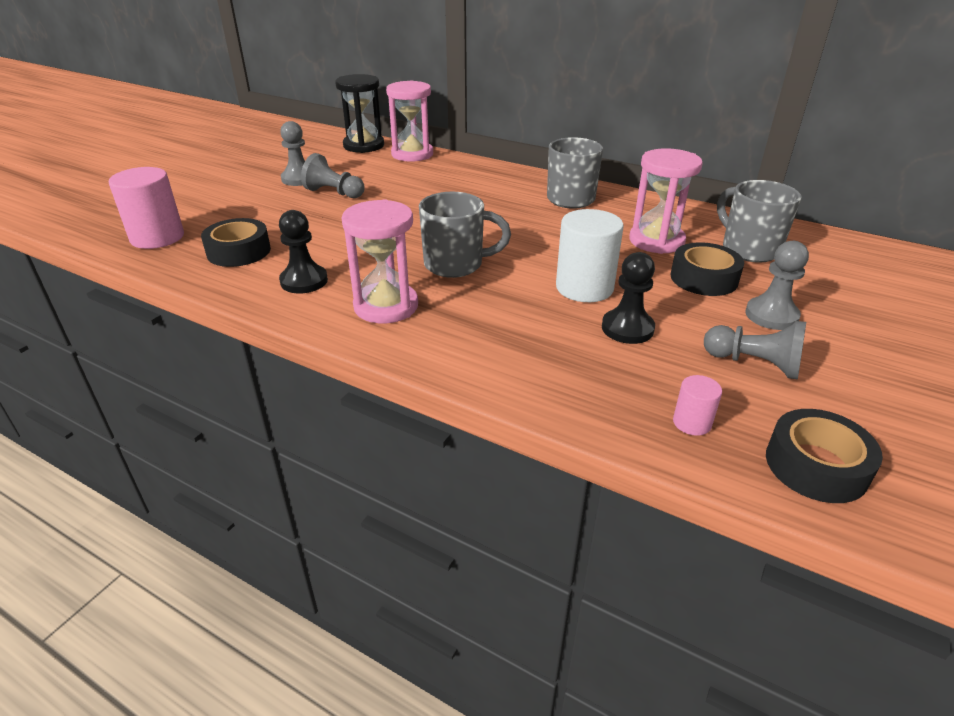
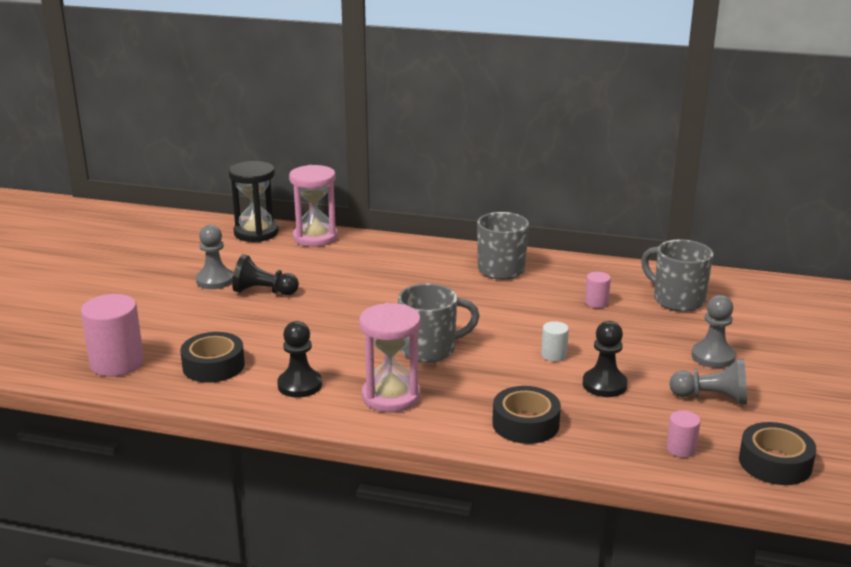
camera: 15 degrees left, 10 degrees down
(334, 193) = (263, 292): grey pawn -> black pawn
(584, 288) = (554, 355): white cylinder -> white cylinder, size x0.49
(656, 241) = (596, 302): pink hourglass -> pink cylinder
(704, 278) = (649, 332): black tape -> black tape (525, 424)

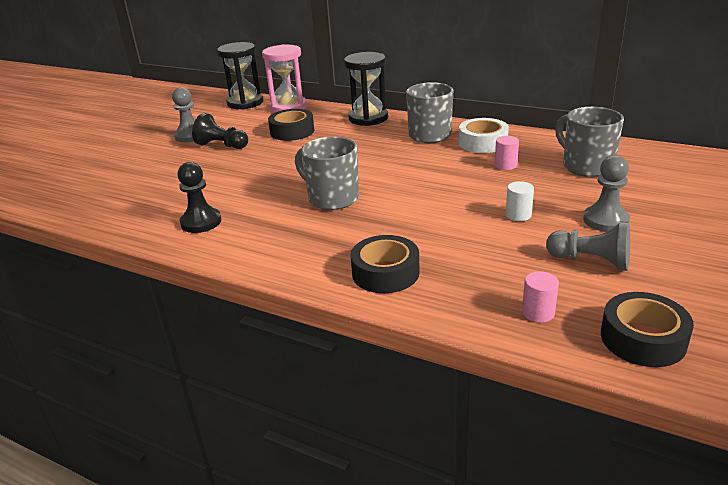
camera: 15 degrees right, 5 degrees up
(117, 363) = (70, 195): pink cylinder -> none
(213, 366) = (142, 201): black tape -> black tape (292, 131)
(391, 396) = (273, 237): pink hourglass -> none
(420, 250) = (368, 118): none -> black hourglass
(430, 350) = (332, 198): grey mug -> grey mug turned 135 degrees counterclockwise
(554, 355) = (444, 209): white cylinder -> white cylinder (518, 215)
(562, 277) = (483, 143): none -> white tape
(604, 385) = (482, 240): black pawn -> none

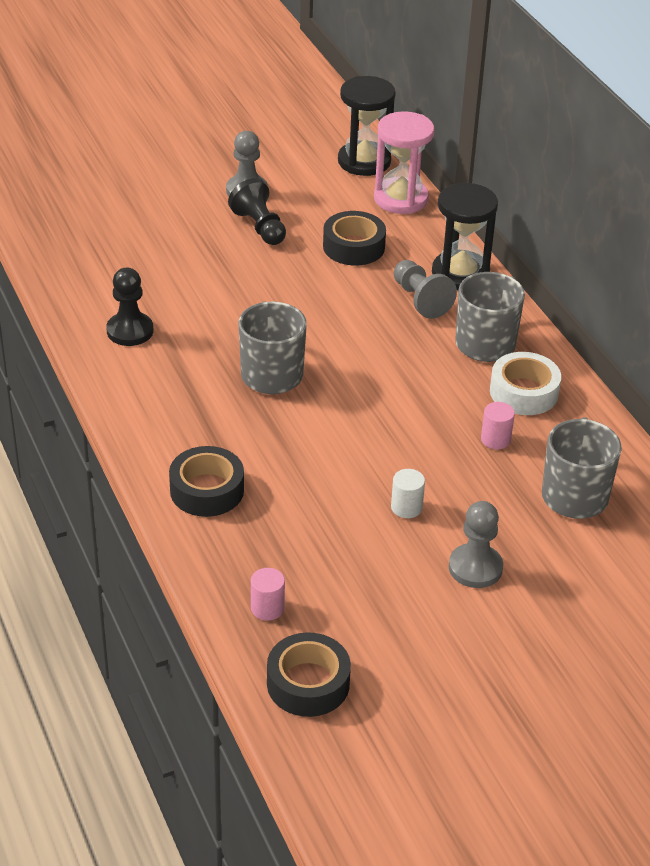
camera: 35 degrees right, 10 degrees up
(591, 261) = (387, 596): grey pawn -> grey pawn (420, 300)

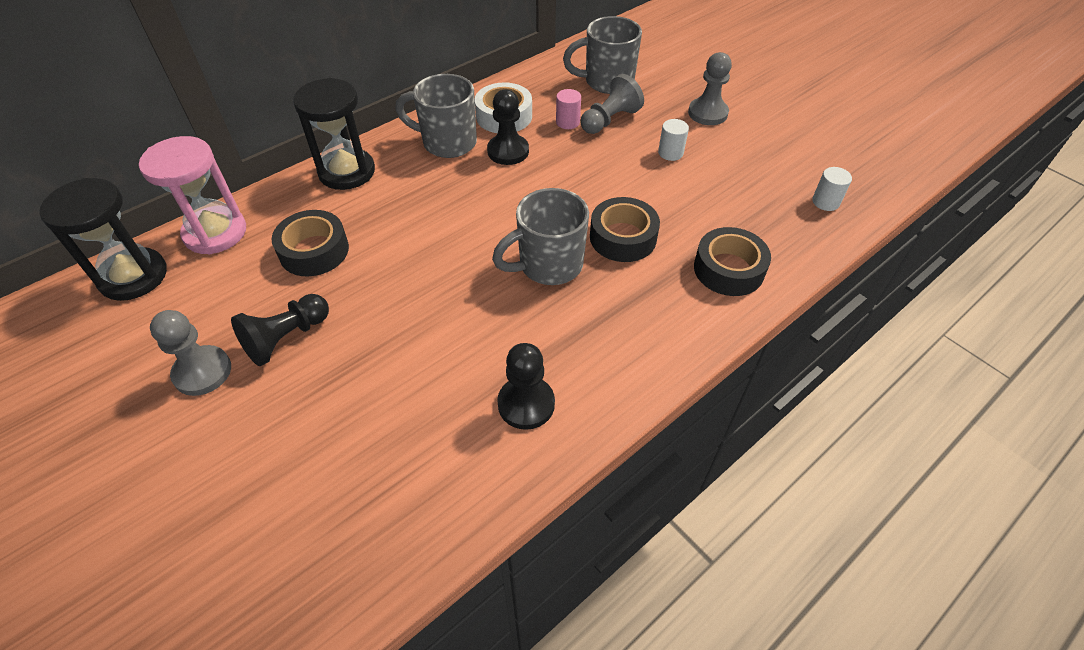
camera: 105 degrees left, 10 degrees up
(267, 608) = (825, 202): pink cylinder -> white cylinder
(308, 683) = (873, 167): black tape -> black tape (623, 237)
(420, 300) = (395, 189): grey pawn -> grey pawn (609, 120)
(455, 382) = (508, 151): none -> black pawn

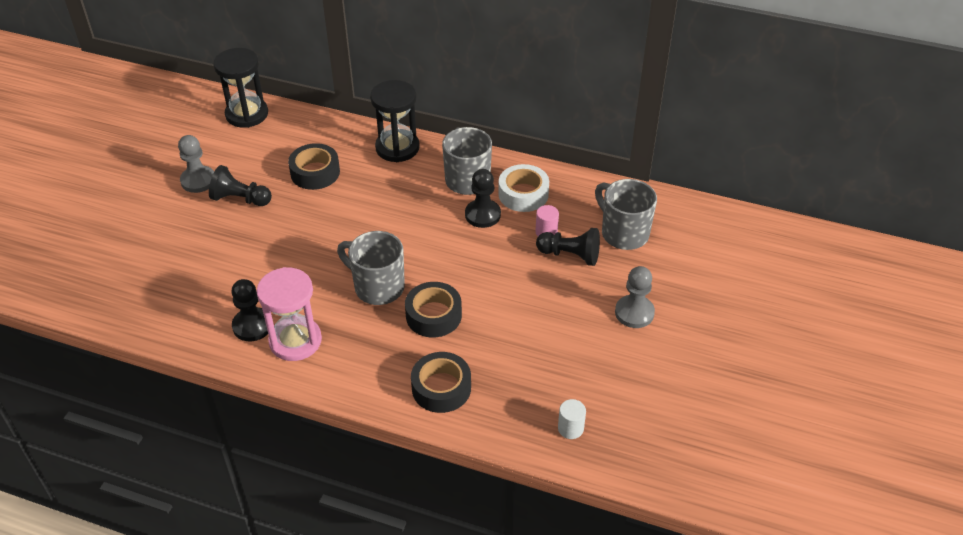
camera: 60 degrees right, 5 degrees down
(215, 233) = (301, 124): pink hourglass -> pink hourglass (295, 341)
(609, 120) = (570, 255): grey pawn -> black pawn
(670, 153) = (557, 307): white cylinder -> none

